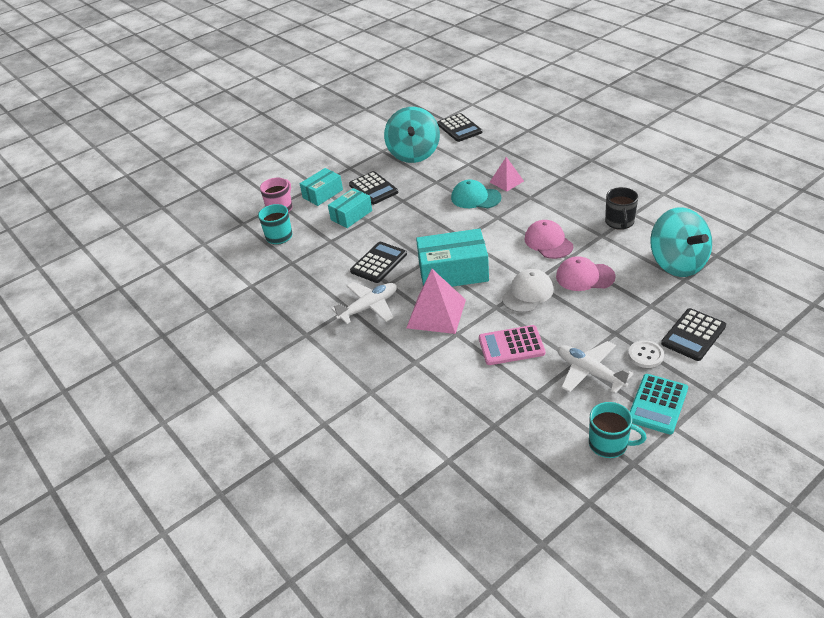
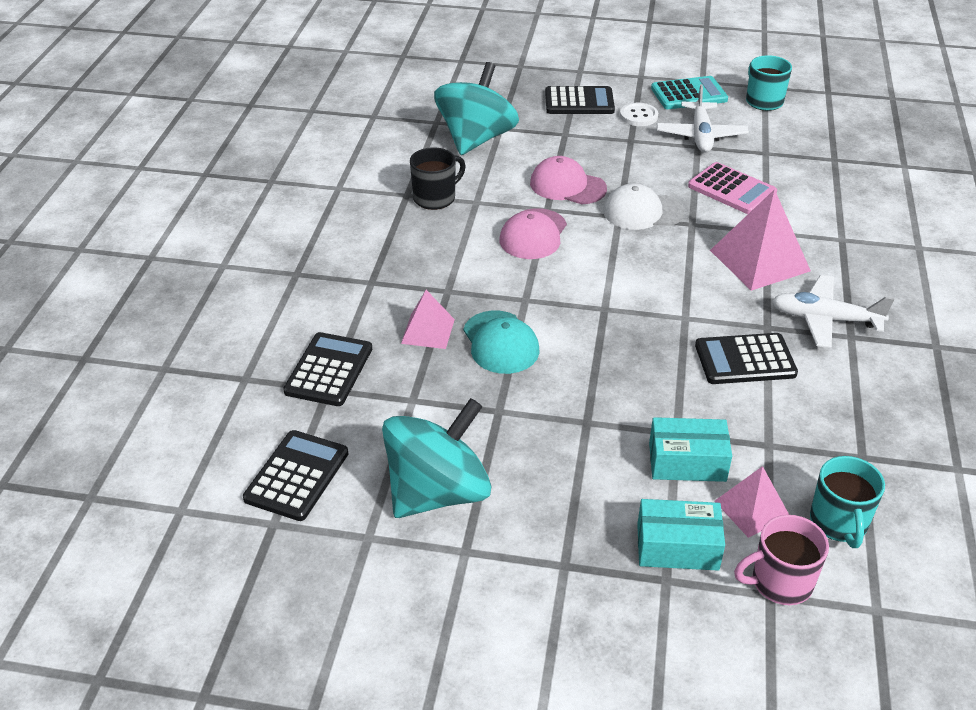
camera: 135 degrees left, 0 degrees up
(312, 219) = (752, 508): none -> pink pyramid
(373, 189) = (593, 481): black calculator -> black calculator (329, 370)
(453, 272) = (677, 283): turquoise box -> none
(584, 277) = (567, 186): pink cap -> pink cap turned 150 degrees clockwise

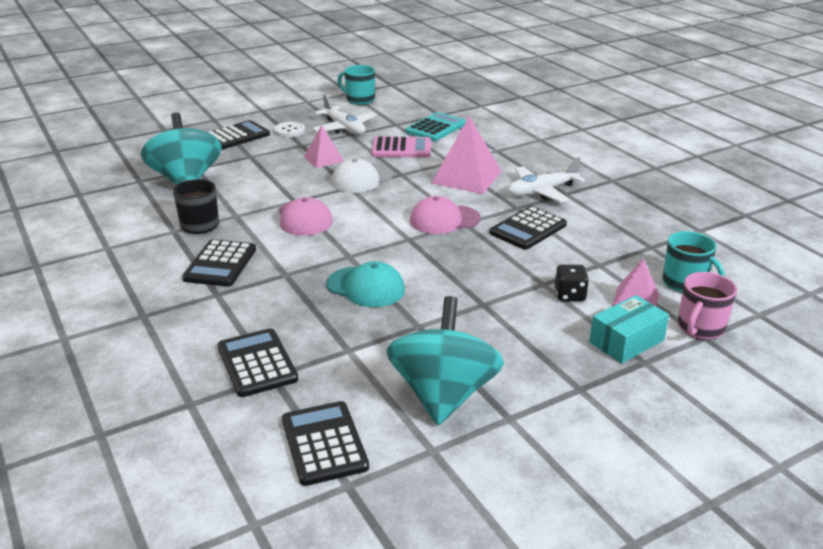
camera: 40 degrees left, 10 degrees down
(406, 251) = (220, 264): none -> black calculator
(428, 331) = (303, 304): pink pyramid -> pink pyramid (323, 159)
(567, 186) = (291, 183): pink cap -> pink cap (444, 220)
(687, 462) = (569, 295): turquoise box -> black dice
(689, 94) = (307, 110): turquoise calculator -> turquoise calculator (436, 128)

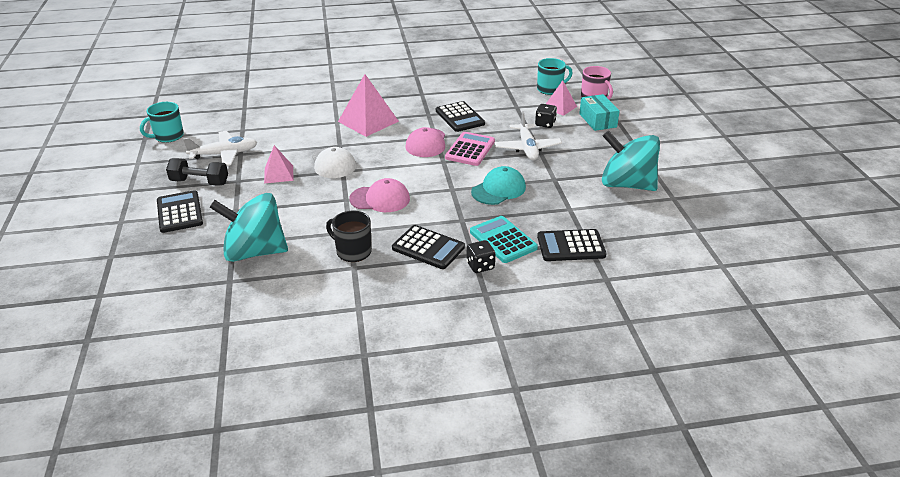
camera: 70 degrees left, 5 degrees up
(194, 303) = (480, 266): none -> black dice
(289, 131) = (200, 182): white button -> black dumbbell
(324, 443) = (659, 232): black calculator -> none
(401, 148) = (293, 136): pink calculator -> pink calculator (470, 149)
(436, 128) = (269, 115): turquoise calculator -> turquoise calculator (503, 240)
(541, 191) = (412, 100): white plane -> white plane (527, 148)

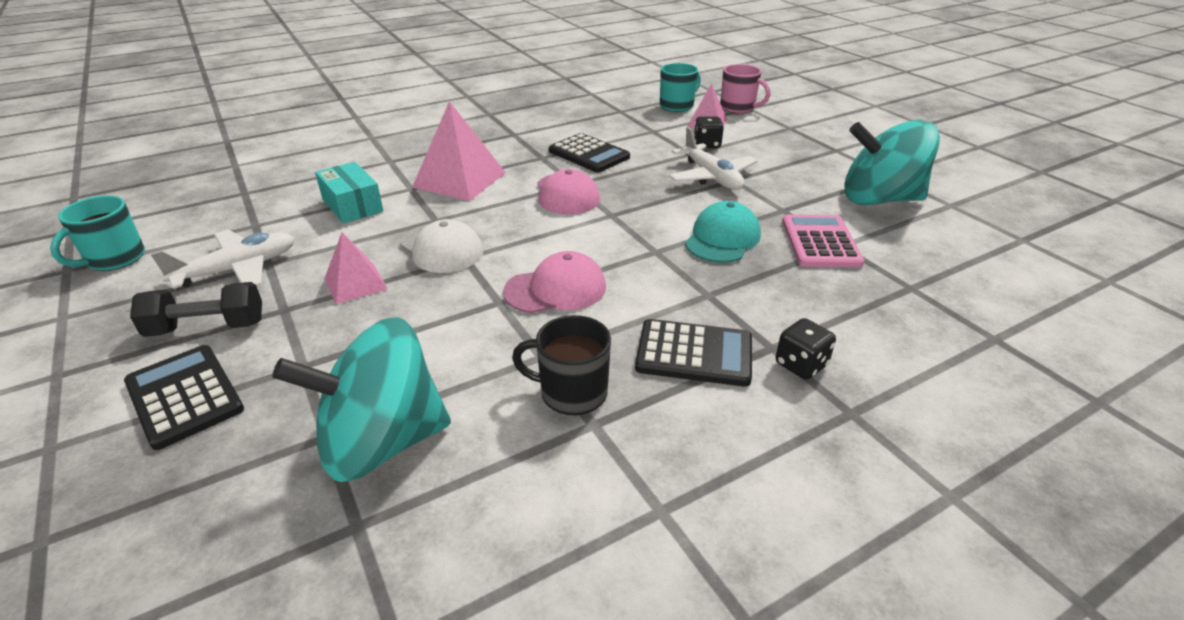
camera: 20 degrees left, 0 degrees up
(470, 149) = (636, 192): pink calculator -> pink calculator (820, 242)
(503, 240) = (796, 312): turquoise calculator -> none
(571, 246) = (897, 299): black calculator -> none
(597, 120) = (766, 131): turquoise box -> turquoise box (352, 205)

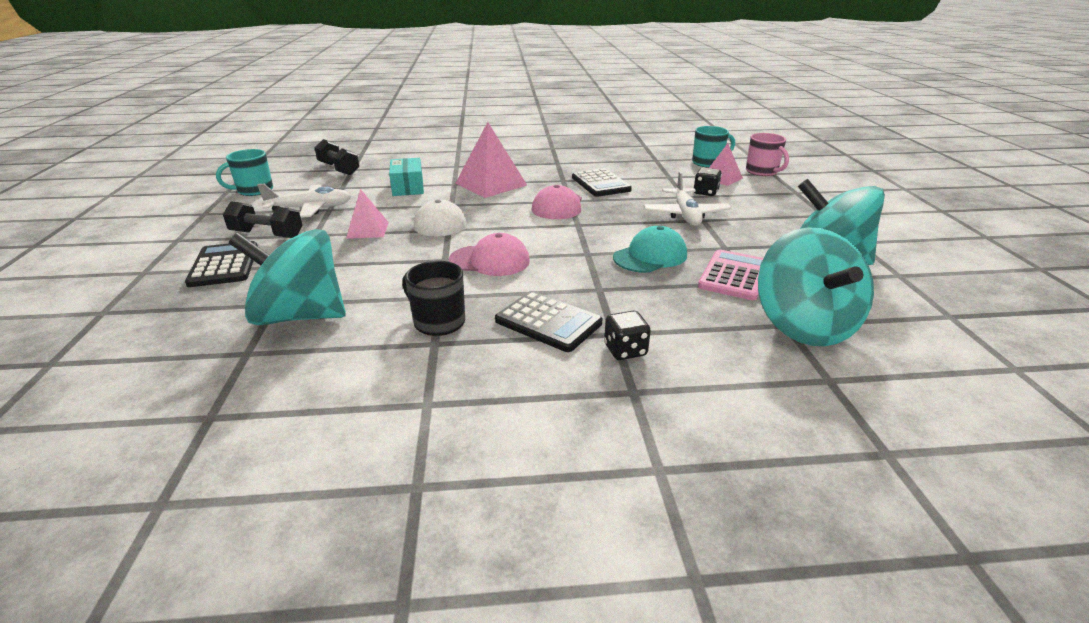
camera: 25 degrees right, 5 degrees down
(222, 196) = (339, 169): none -> black dumbbell
(926, 284) = (803, 326): none -> turquoise spinning top

